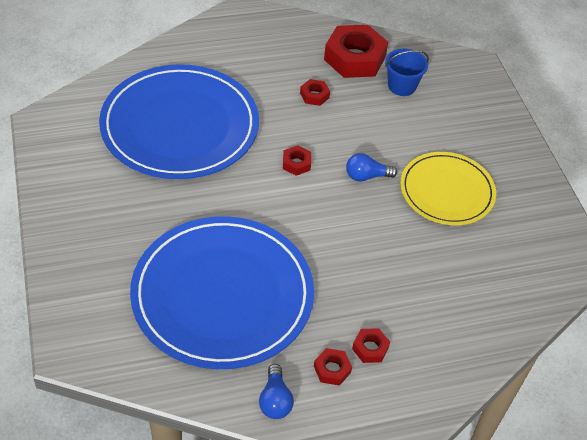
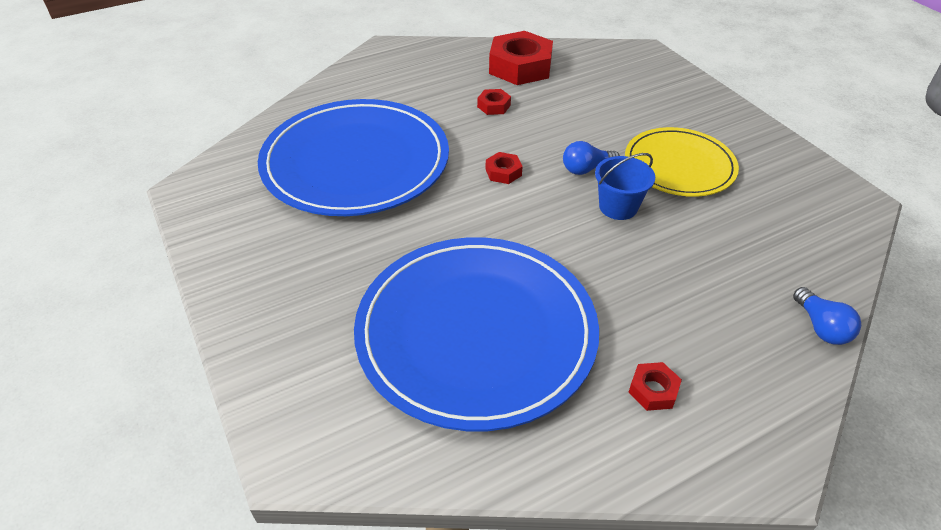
camera: 10 degrees left, 5 degrees down
(275, 400) = (600, 450): blue light bulb -> blue light bulb (821, 327)
(370, 348) = (686, 352): red nut -> none
(402, 86) = (580, 81): blue bucket -> blue bucket (618, 207)

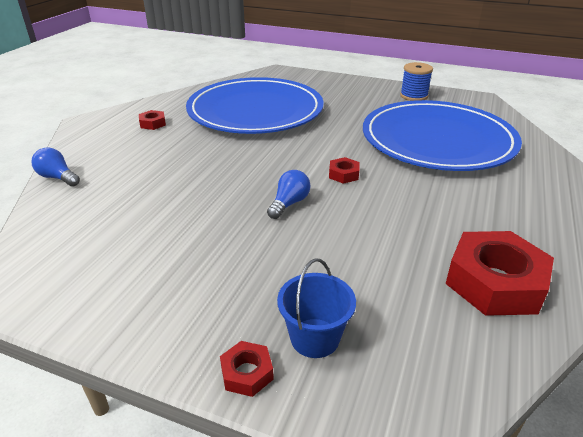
camera: 140 degrees right, 10 degrees down
(240, 237) = (414, 96): none -> blue spool
(493, 106) = (435, 220): red nut -> red nut (247, 373)
(618, 207) = (237, 188): blue bucket -> blue bucket (314, 338)
(679, 165) = (213, 244): yellow plate -> none

